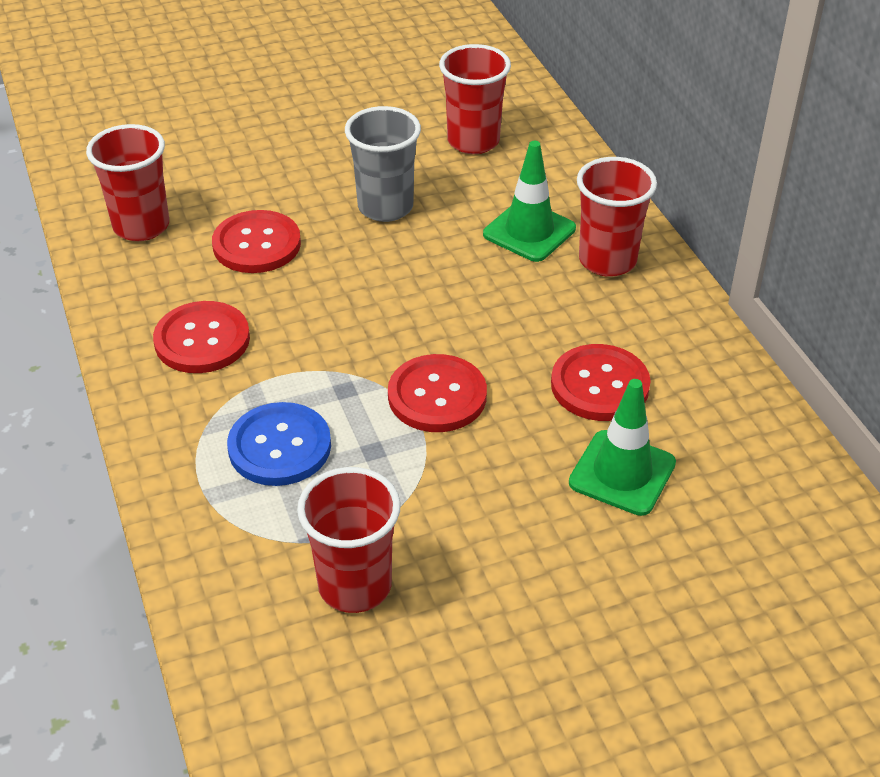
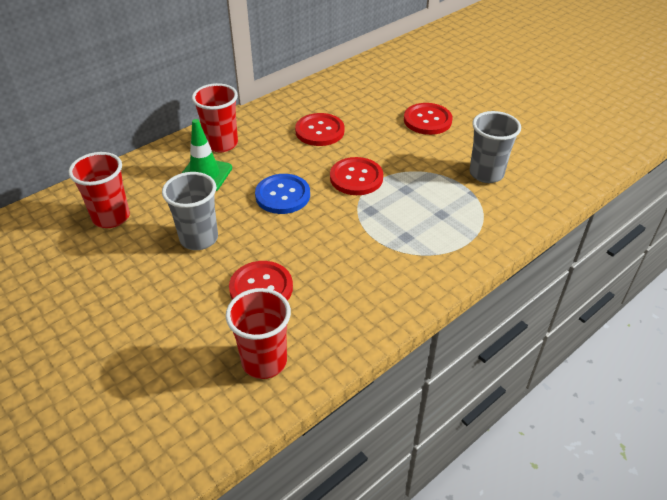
camera: 110 degrees left, 0 degrees up
(202, 340) = (364, 281): red button -> red button (427, 120)
(279, 446) = (425, 221): blue button -> blue button (282, 195)
(355, 586) = (486, 174): red cup -> grey cup
(622, 473) = (371, 117): green traffic cone -> none

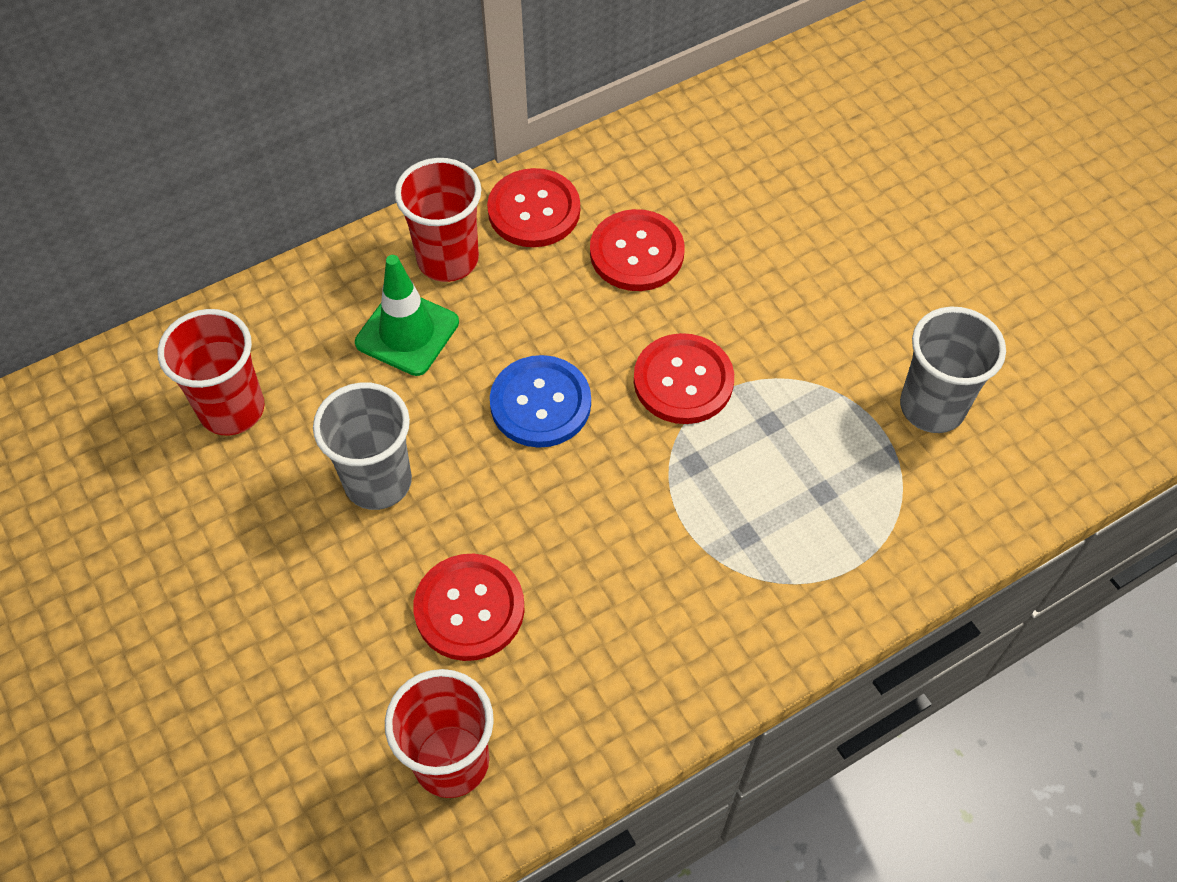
camera: 10 degrees right, 15 degrees up
(427, 120) = (851, 253): red button -> red button (534, 210)

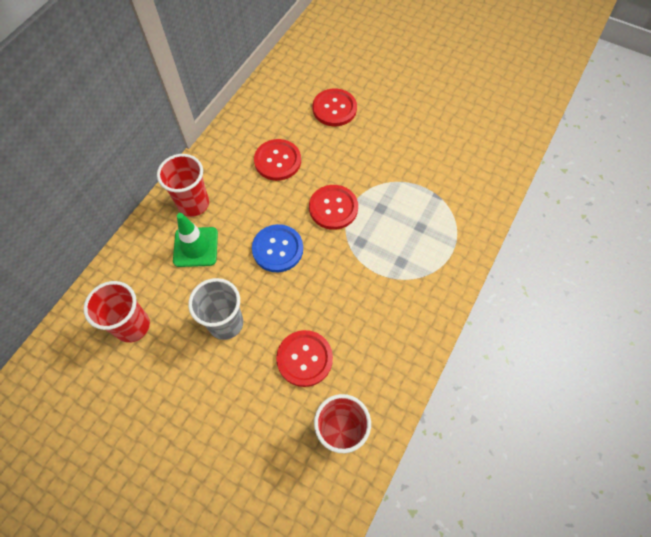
camera: 30 degrees left, 5 degrees up
(534, 210) = (219, 163): red button -> red button (334, 108)
(932, 407) = (440, 169): grey cup -> none

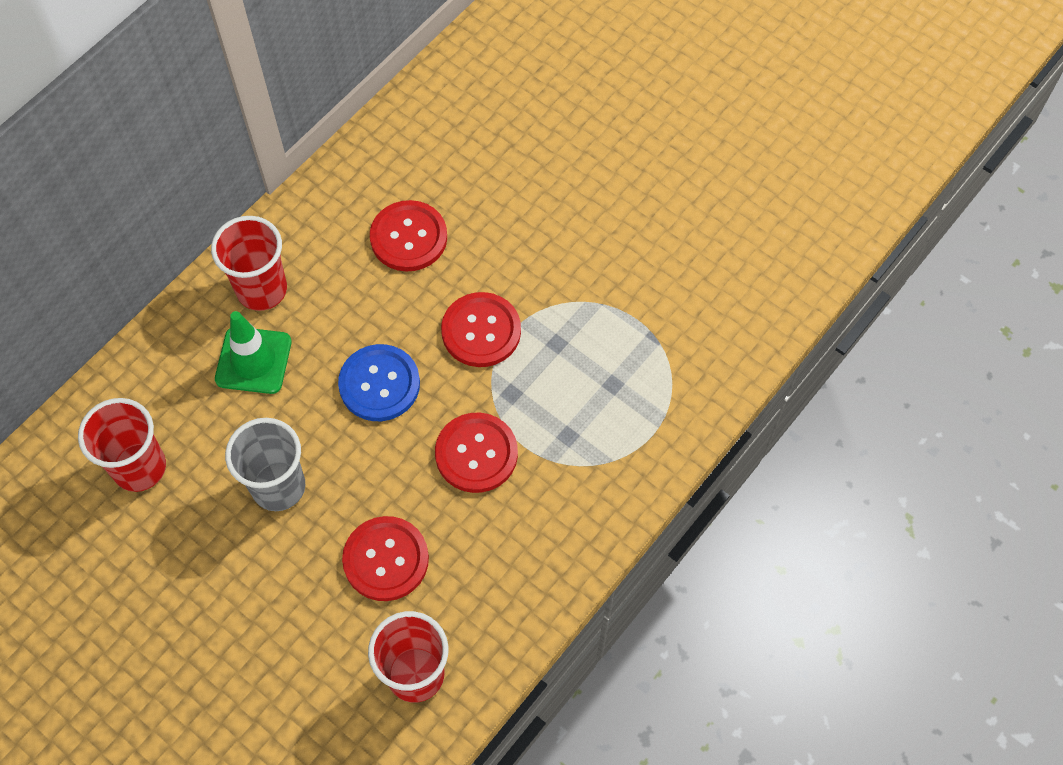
camera: 10 degrees right, 0 degrees up
(334, 108) = (521, 159): red button -> red button (476, 454)

